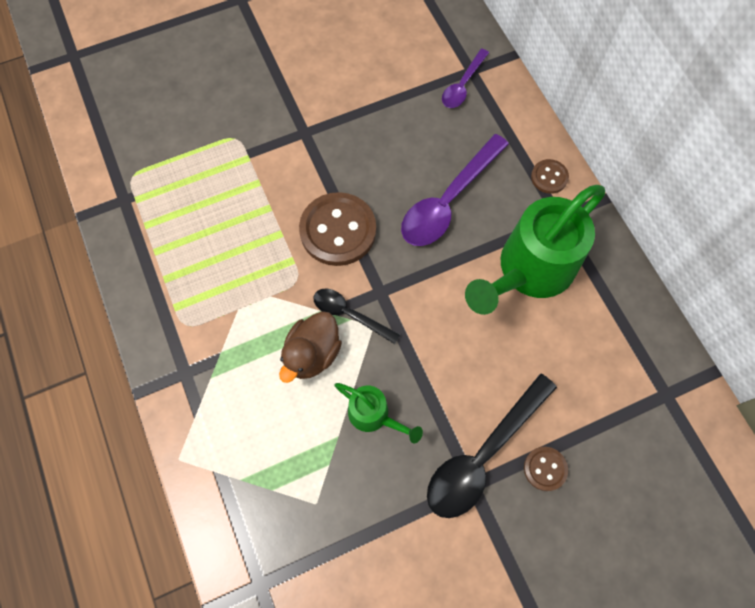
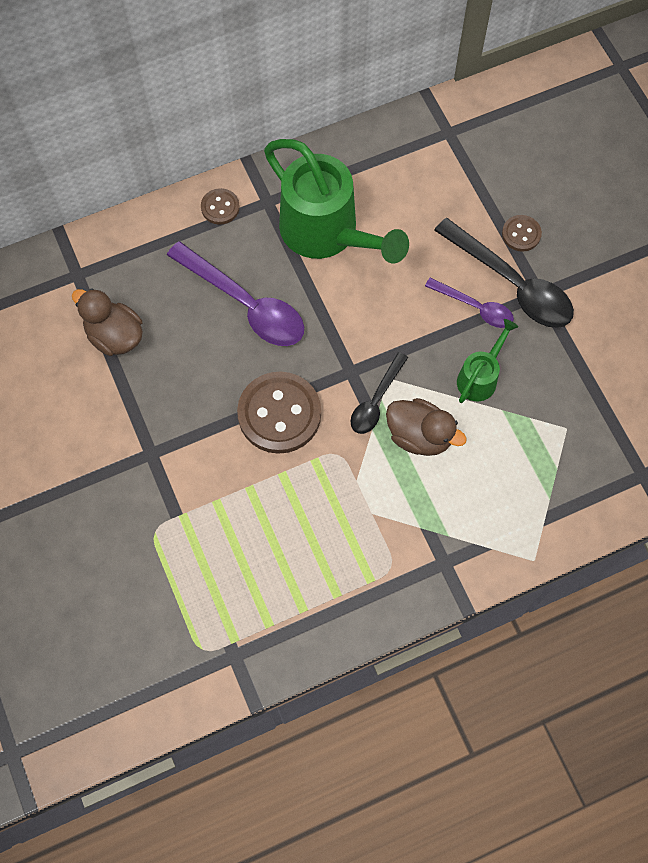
camera: 90 degrees left, 0 degrees up
(413, 101) = (115, 336): none -> brown duck
(462, 85) = (97, 284): purple spoon -> purple spoon (475, 307)

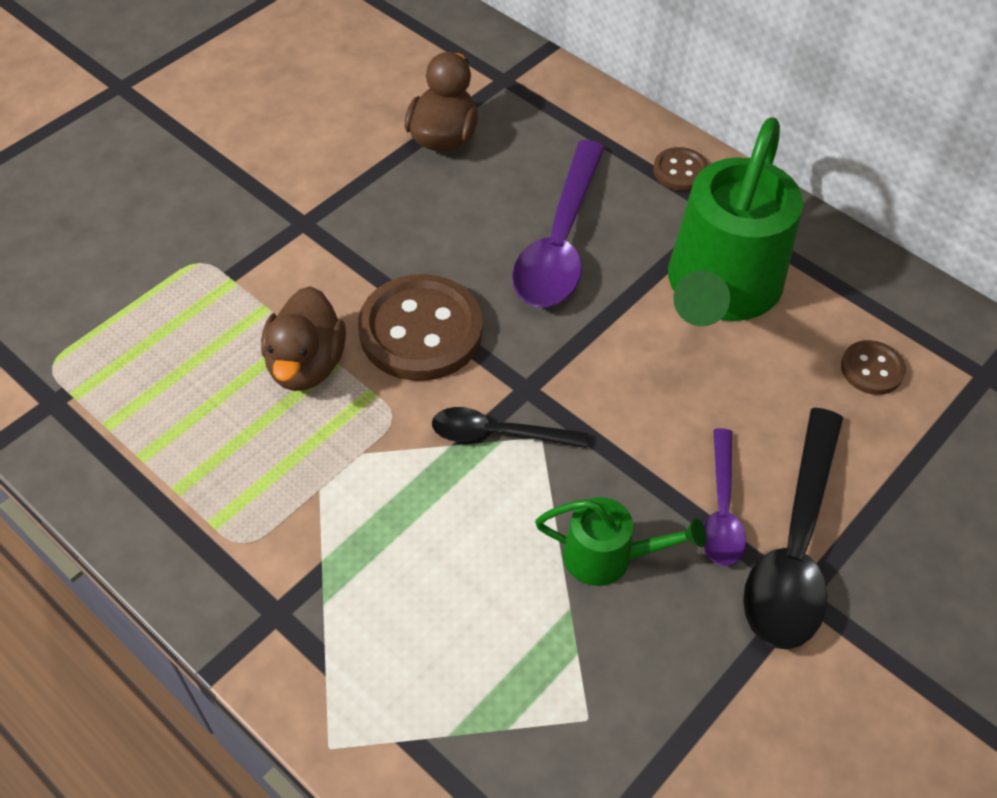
camera: 65 degrees right, 15 degrees down
(419, 436) = (469, 508): brown duck -> brown duck (306, 365)
(521, 234) = (889, 530): brown button -> brown button (871, 369)

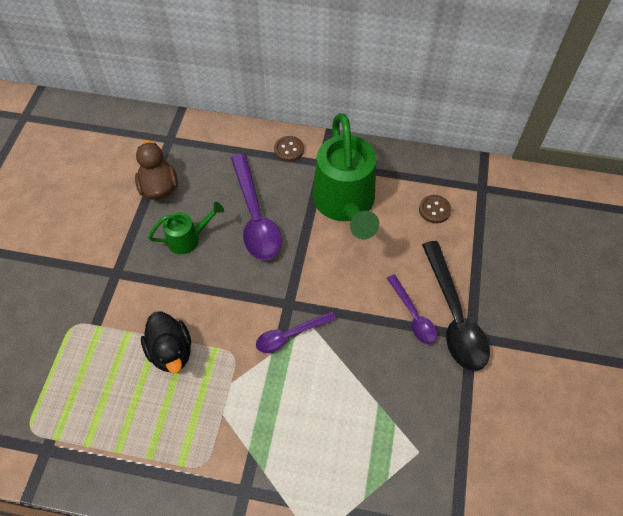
camera: 30 degrees left, 5 degrees up
(306, 365) = (171, 351): brown duck -> black duck
(421, 331) = (217, 301): brown button -> none
(498, 434) = (290, 335): black spoon -> purple spoon
(608, 557) = (379, 368): green watering can -> green watering can (188, 239)

